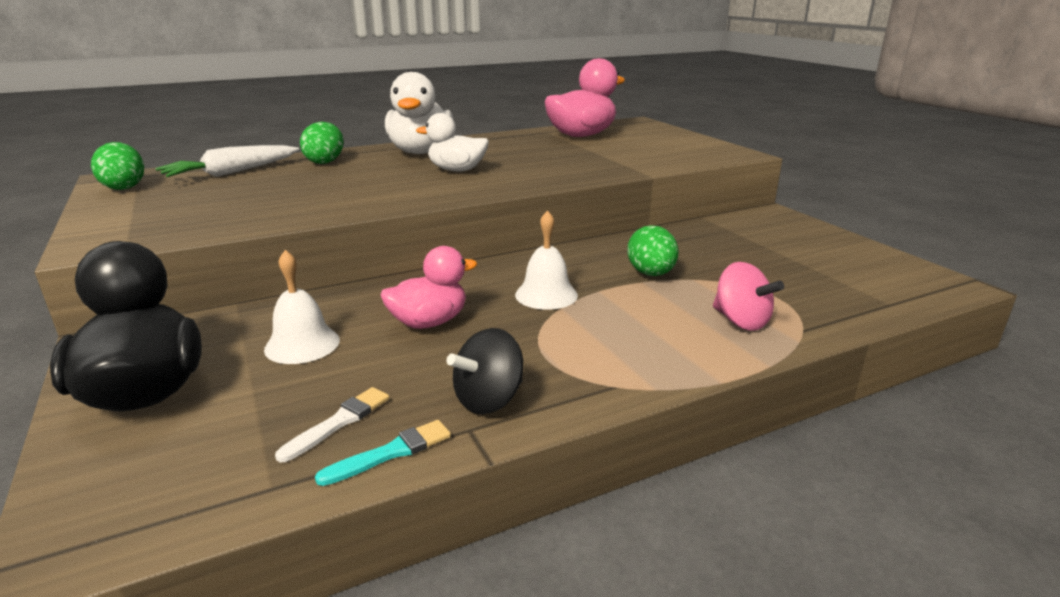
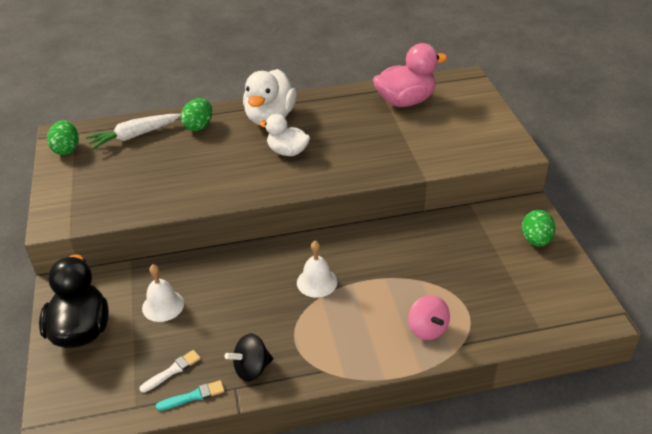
camera: 15 degrees right, 15 degrees up
(429, 322) = (237, 298): pink duck -> none
(651, 274) = (395, 271): green egg -> green egg (535, 240)

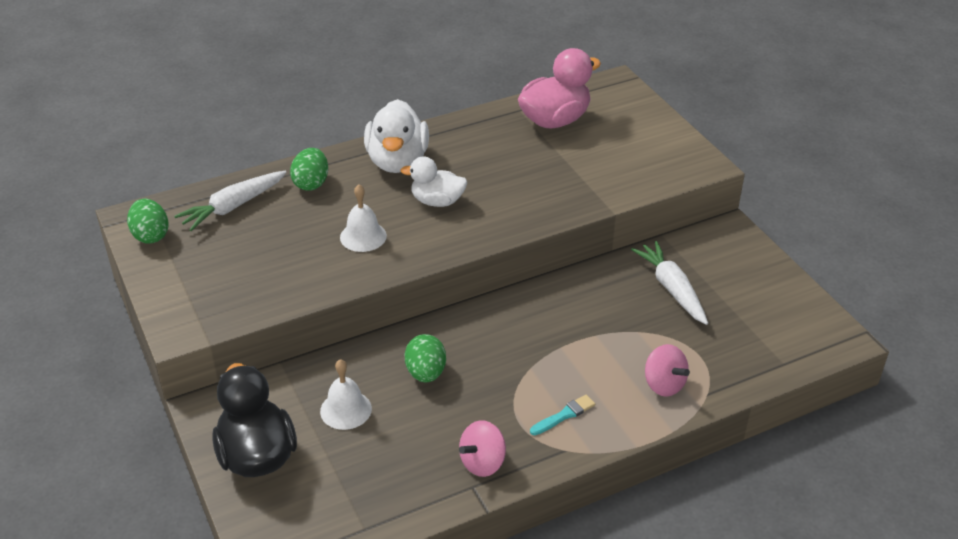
camera: 15 degrees left, 0 degrees up
(172, 371) = (390, 481): white brush -> none
(193, 396) = (427, 505): turquoise brush -> turquoise brush (564, 415)
(251, 369) = (482, 463): black spinning top -> pink spinning top
(317, 282) = (519, 352): white bell -> white bell (363, 236)
(462, 249) = (672, 289): none -> white carrot
(535, 240) = (748, 266): green egg -> green egg (426, 373)

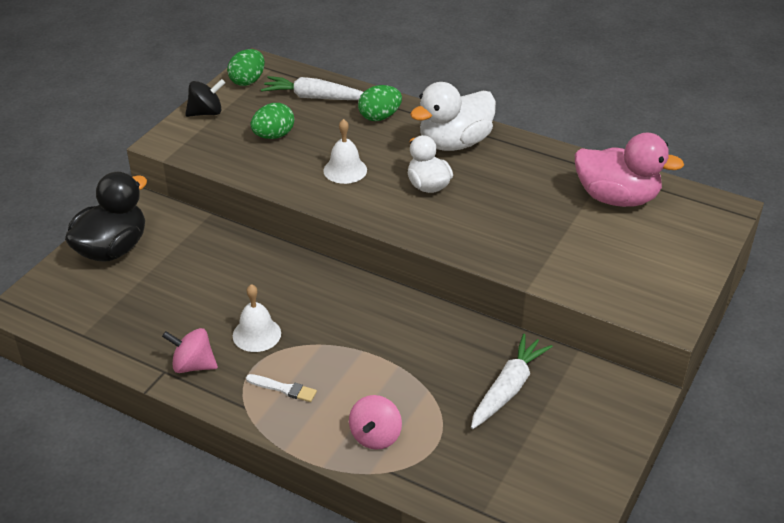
camera: 55 degrees right, 0 degrees up
(168, 284) = (206, 113): none -> black spinning top
(346, 409) = (190, 268): white bell -> white bell (256, 334)
(426, 373) = (263, 289): green egg -> green egg (273, 136)
(564, 415) = (283, 389): turquoise brush -> white brush

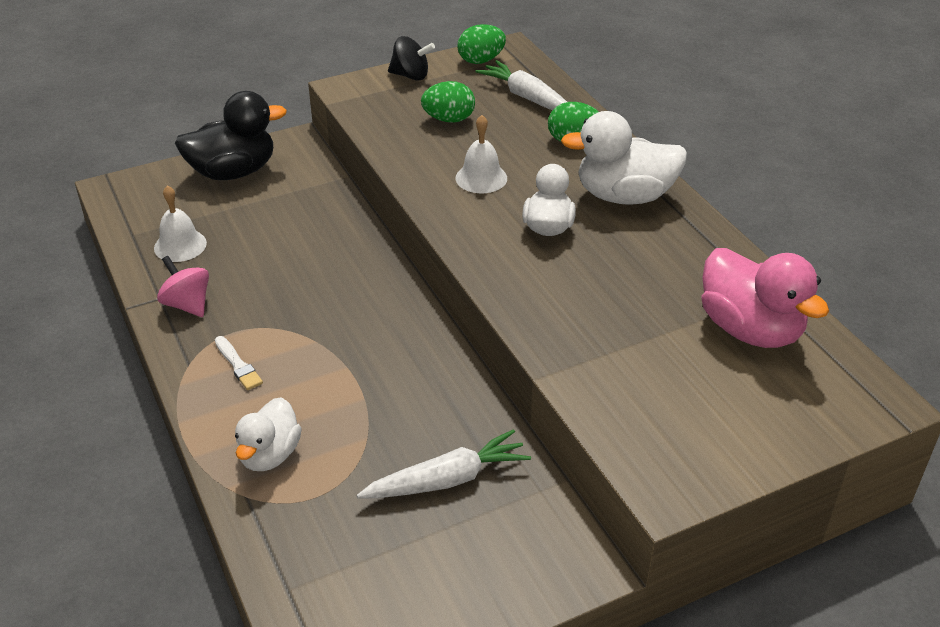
camera: 35 degrees right, 0 degrees up
(256, 334) = (269, 303): white bell -> white bell (180, 245)
(375, 436) = (269, 455): pink spinning top -> white duck

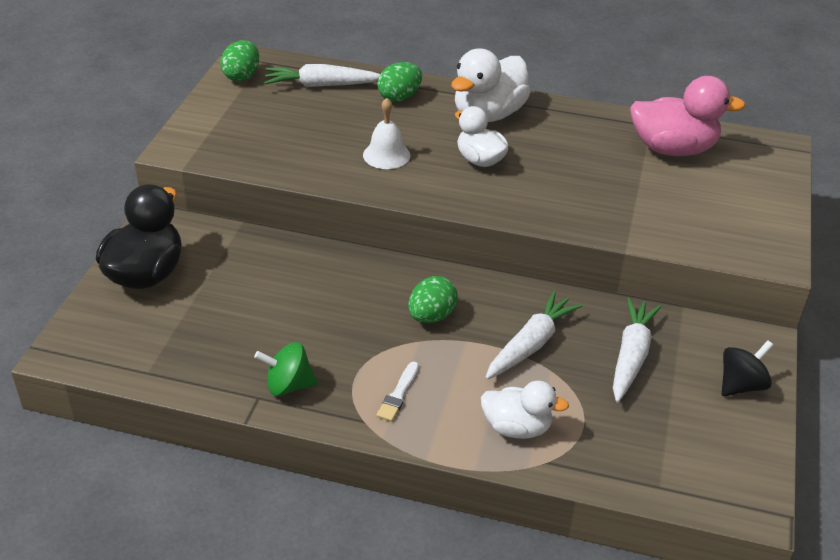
camera: 50 degrees left, 0 degrees up
(180, 245) = (204, 352): white bell -> none
(187, 304) = (288, 385): pink spinning top -> green spinning top
(238, 365) = (398, 394): white brush -> white brush turned 105 degrees clockwise
(269, 455) = (517, 427): white duck -> white duck turned 45 degrees counterclockwise
(386, 407) = (530, 344): none -> white carrot
(411, 76) = (210, 114): black spinning top -> black spinning top (741, 385)
(449, 119) = (294, 129): green egg -> green egg (431, 316)

